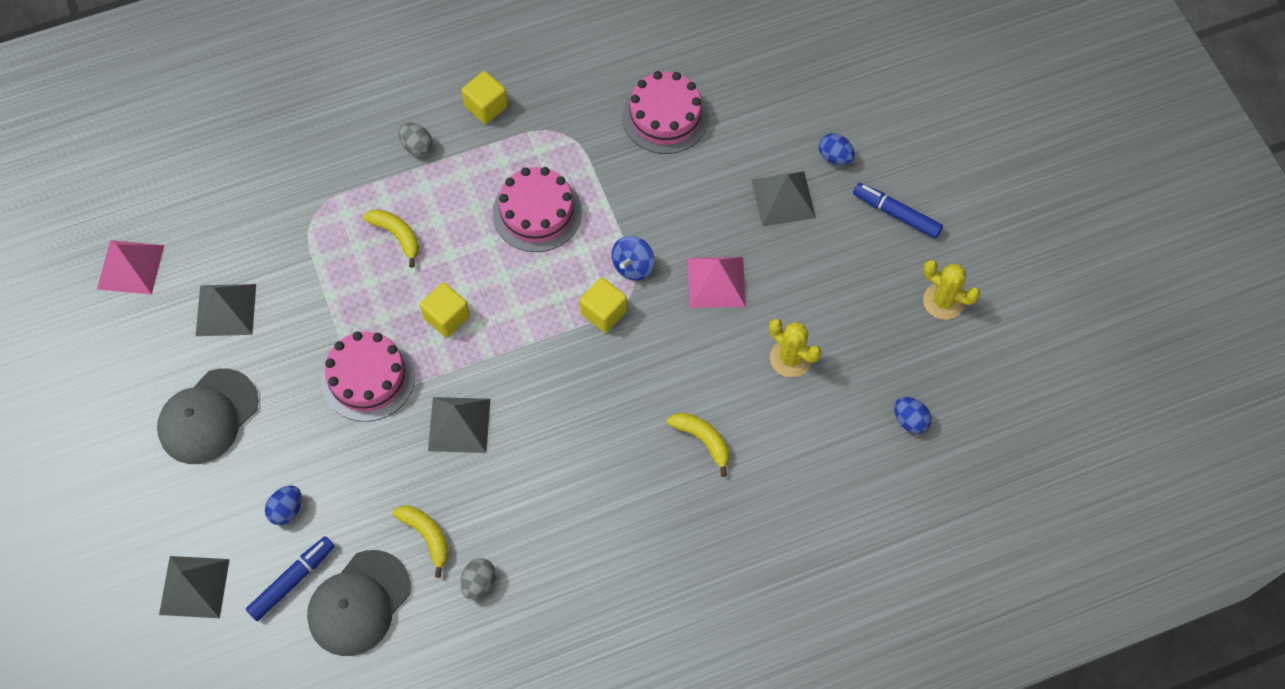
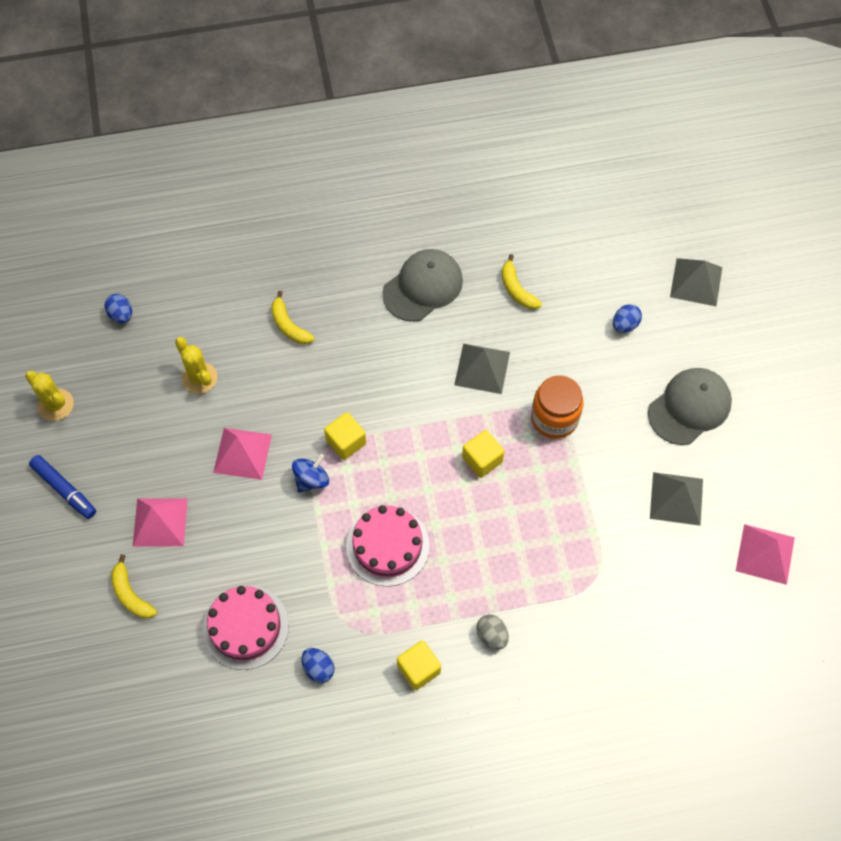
camera: 170 degrees left, 0 degrees up
(292, 580) = (621, 274): blue marker -> none
(359, 603) = (572, 252): grey cap -> grey cap (423, 287)
(368, 378) = (554, 418): pink cake -> orange jar
(397, 236) = (519, 544): yellow banana -> yellow banana (131, 594)
(479, 583) = (481, 252): grey egg -> none
(783, 198) = (160, 522): grey pyramid -> pink pyramid
(835, 157) = (99, 555): blue egg -> blue egg (318, 668)

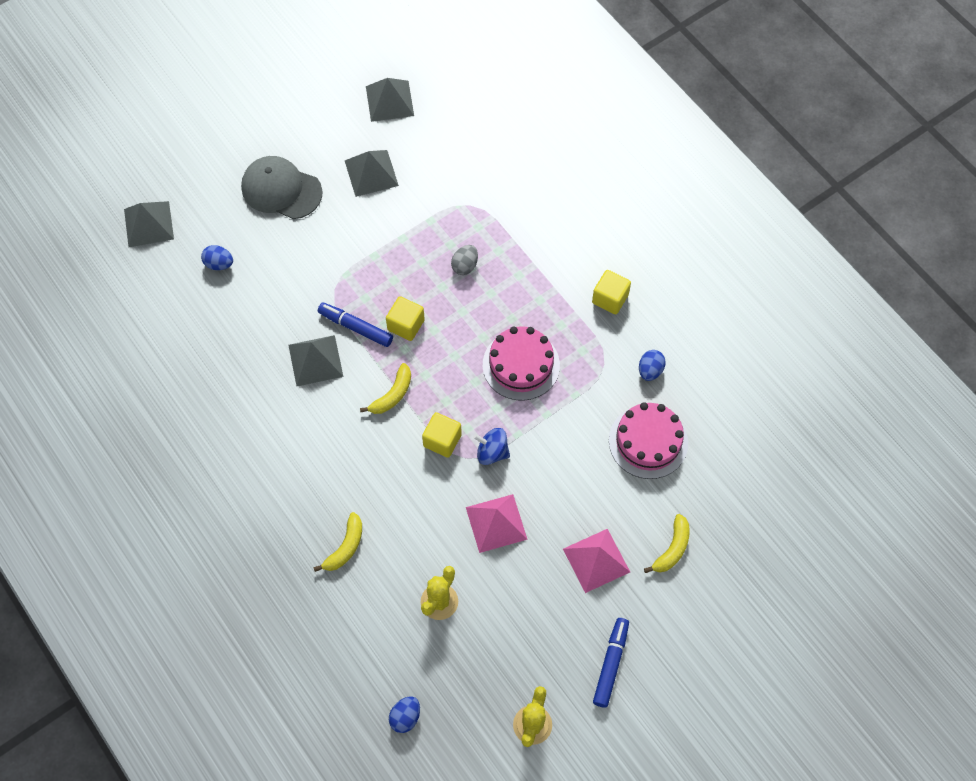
camera: 115 degrees left, 0 degrees up
(423, 287) = (249, 446): grey cap -> none
(492, 635) = (555, 259): grey egg -> grey egg (465, 266)
(500, 415) = (355, 327): none -> blue marker
(516, 289) = (218, 364): yellow banana -> yellow banana (392, 395)
(554, 418) = (339, 285): orange jar -> none
(765, 554) = (390, 101): pink pyramid -> grey pyramid

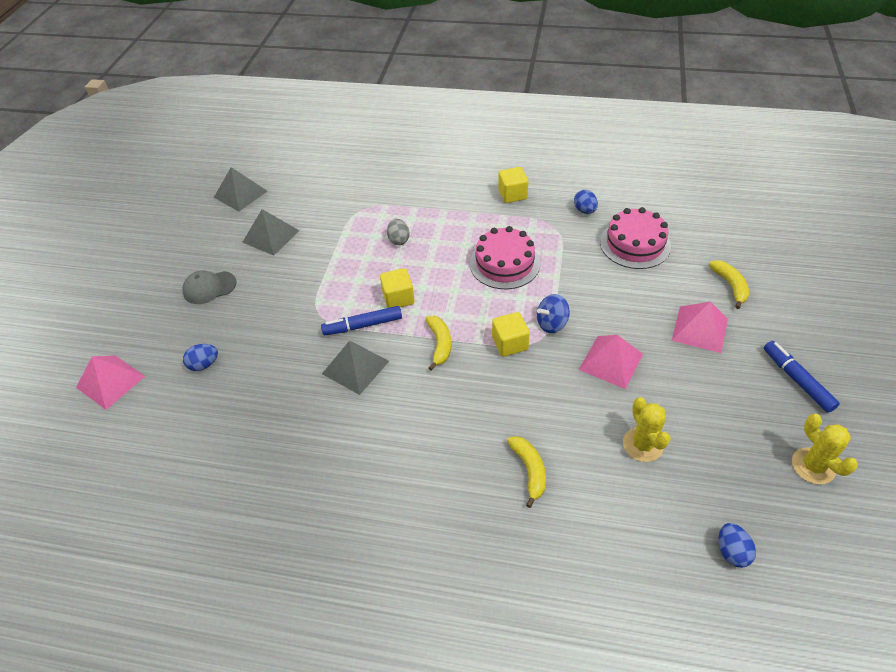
camera: 40 degrees left, 15 degrees down
(148, 224) = (110, 382): grey pyramid -> pink pyramid
(281, 190) = (209, 287): grey cap -> grey cap, size x0.65

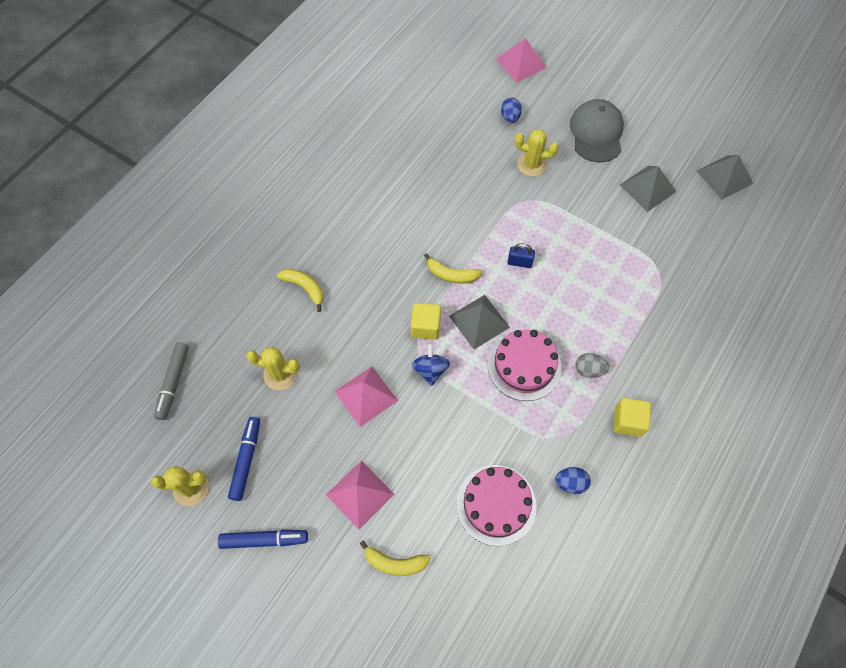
camera: 110 degrees right, 15 degrees up
(209, 287) = (596, 133): grey cap -> grey cap, size x1.53
(270, 325) = (531, 165): none -> yellow cactus
(355, 367) = (457, 210): grey pyramid -> grey pyramid (479, 321)
(363, 325) = (500, 227): blue marker -> blue marker (246, 460)
(398, 298) = (519, 262): yellow cube -> blue padlock
(399, 240) = (598, 288): grey egg -> grey egg (589, 370)
(529, 470) = (305, 288): yellow banana -> yellow banana turned 150 degrees counterclockwise
(731, 551) = (173, 383): blue egg -> grey marker

